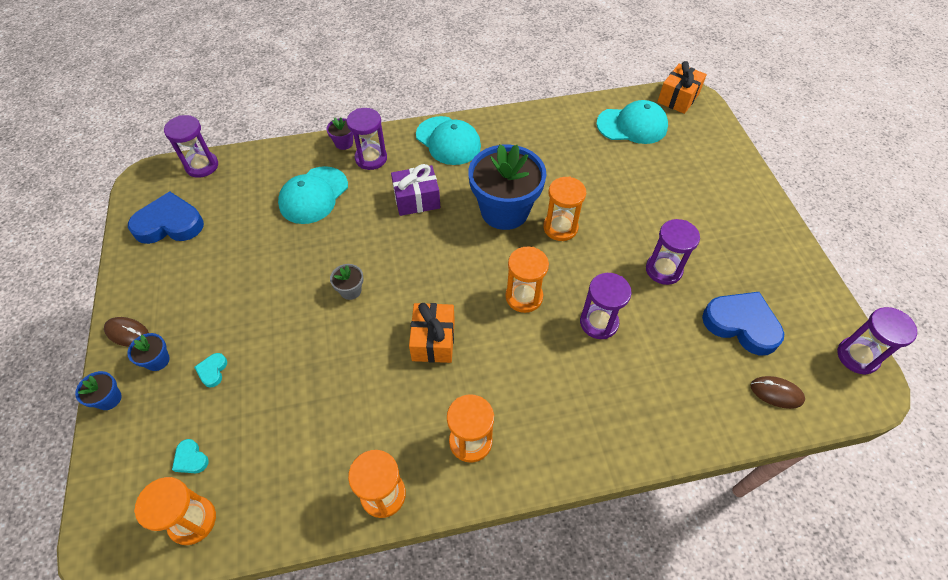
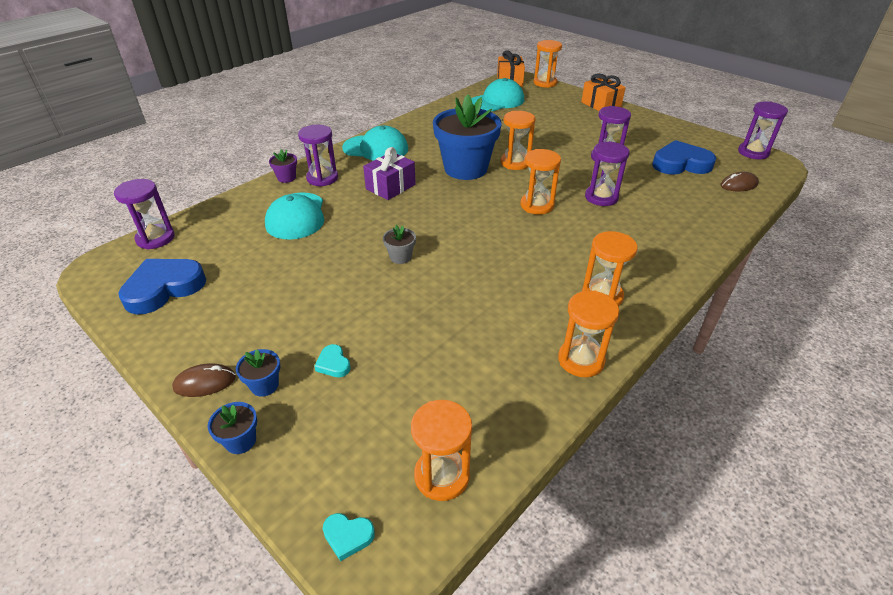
camera: 35 degrees left, 15 degrees down
(191, 459) = (385, 434): turquoise heart -> turquoise heart (348, 536)
(433, 340) = (503, 255): orange gift -> orange gift (601, 104)
(716, 119) = (545, 83): none -> orange hourglass

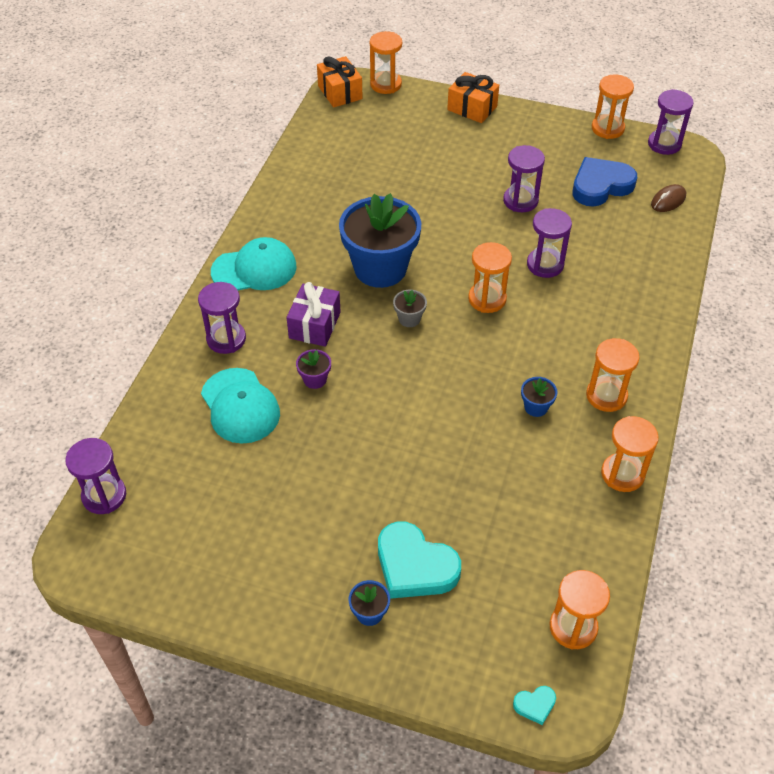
camera: 25 degrees left, 10 degrees up
(164, 288) = (176, 553): blue heart -> none
(205, 383) = (312, 634): brown mouse -> none
(240, 441) = (391, 671): blue flower pot -> blue flower pot (536, 407)
(286, 178) = (182, 353): purple flower pot -> purple flower pot (315, 379)
(333, 364) = (415, 566): turquoise heart -> turquoise heart, size x2.28
(400, 257) = (392, 420): grey flower pot -> grey flower pot (409, 319)
(497, 101) = (347, 137): turquoise cap -> none
(515, 163) = (429, 240): orange hourglass -> orange hourglass (607, 128)

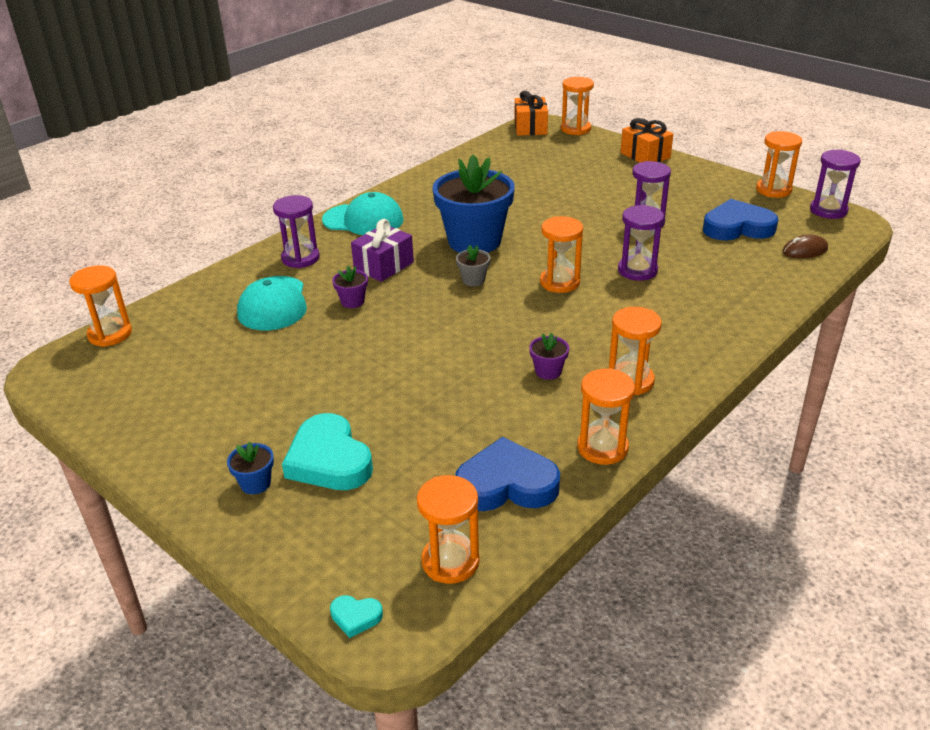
camera: 25 degrees right, 15 degrees down
(104, 495) = (110, 334): purple hourglass -> orange hourglass
(536, 407) = (548, 371): blue flower pot -> purple flower pot
(571, 537) = (506, 484): none -> blue heart

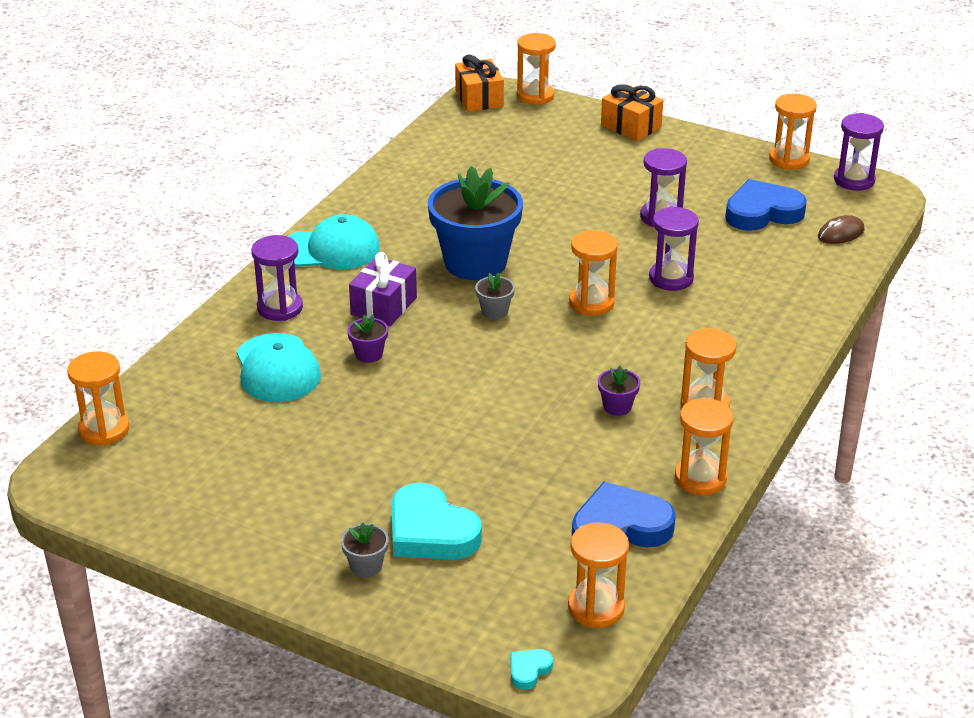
camera: 15 degrees left, 0 degrees up
(255, 483) = (366, 566): blue flower pot -> grey flower pot
(356, 617) = (529, 670): turquoise heart -> turquoise heart turned 135 degrees clockwise

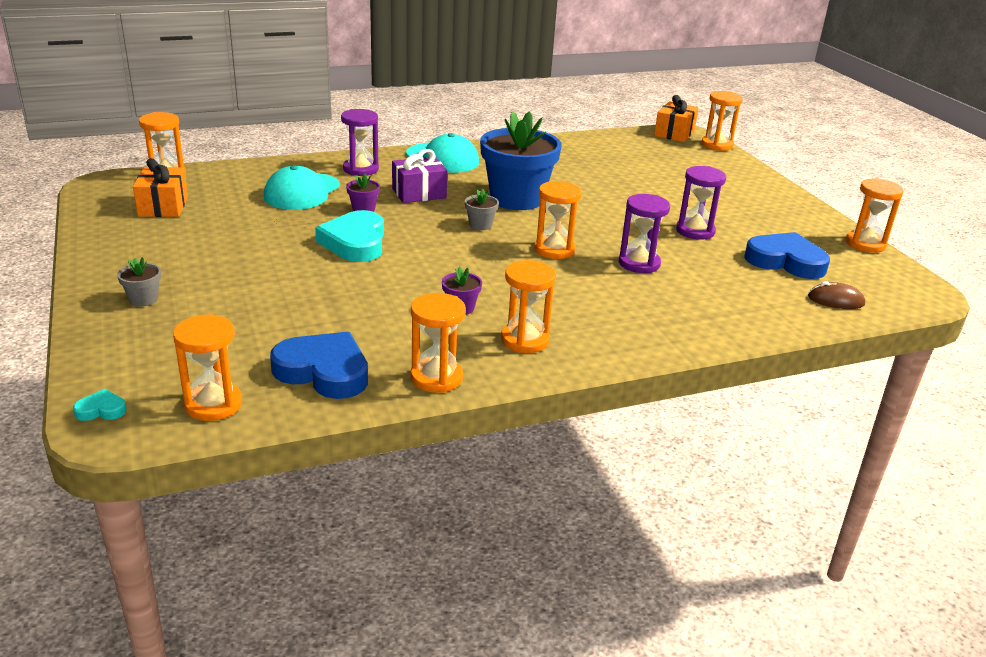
camera: 40 degrees right, 5 degrees down
(430, 531) = (212, 304): turquoise heart -> turquoise heart (355, 242)
(631, 126) = (761, 182): orange gift -> orange gift (163, 206)
(854, 180) = (906, 277): purple hourglass -> none

